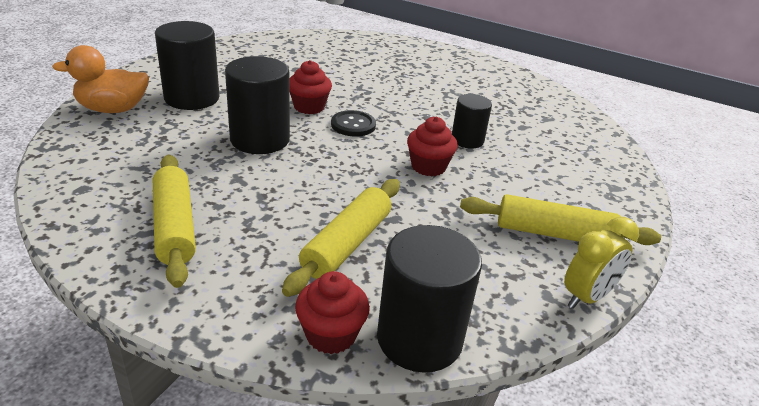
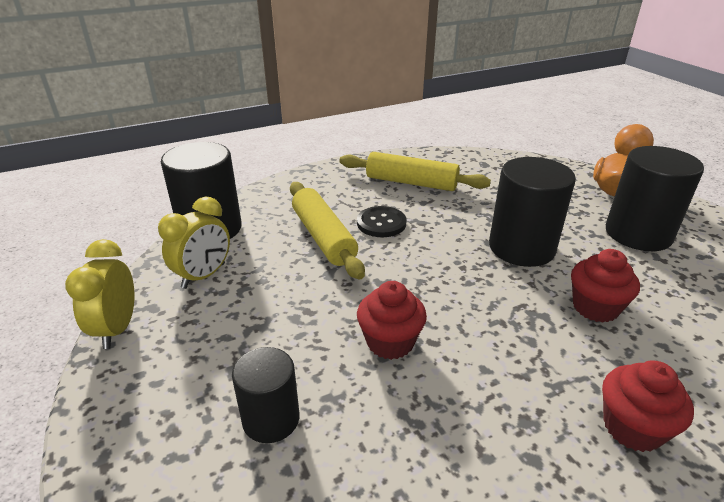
camera: 130 degrees right, 0 degrees up
(331, 334) = (256, 203): red cupcake -> red cupcake (632, 427)
(353, 125) = (528, 325): black button -> black button (381, 223)
(467, 140) = (427, 426): black cylinder -> black cylinder (271, 419)
(482, 290) = (204, 276): none -> yellow clock
(554, 233) = (191, 370): yellow rolling pin -> none

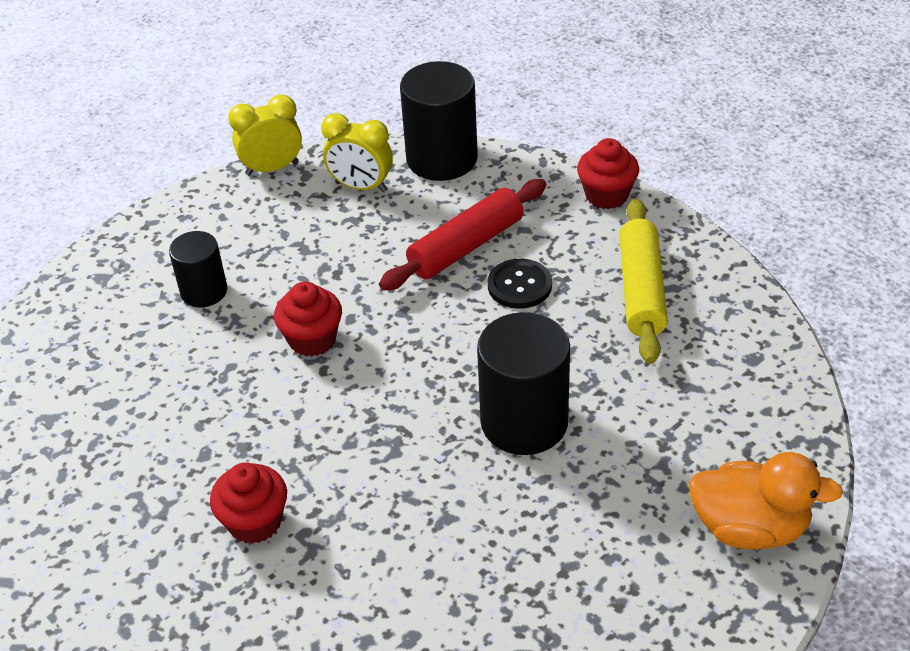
camera: 75 degrees right, 10 degrees up
(323, 237) = (466, 246): yellow rolling pin -> red rolling pin
(595, 307) = (426, 496): red cupcake -> red cupcake (606, 195)
(638, 234) = (621, 547): black cylinder -> none

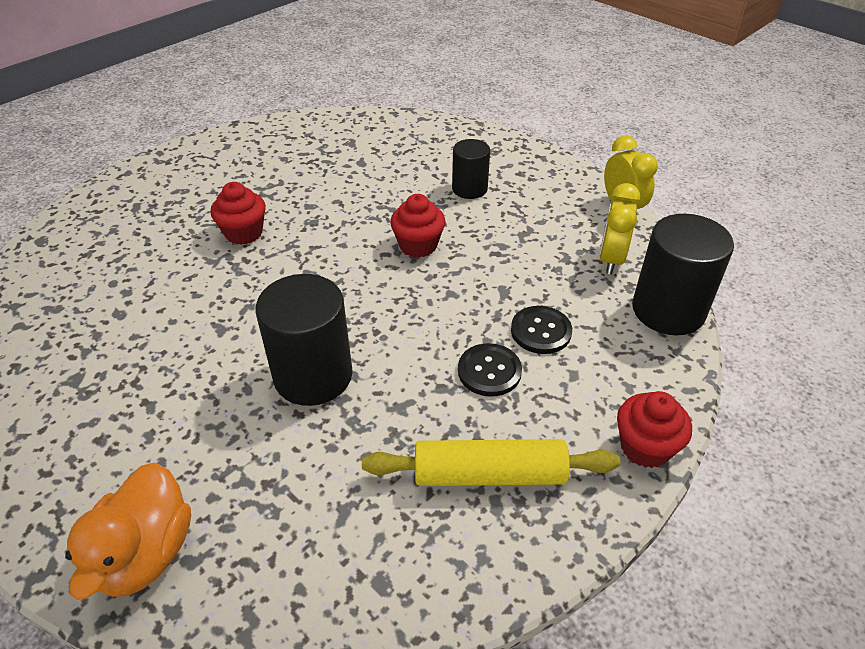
camera: 85 degrees right, 0 degrees up
(466, 246) = (541, 331): red rolling pin -> black button

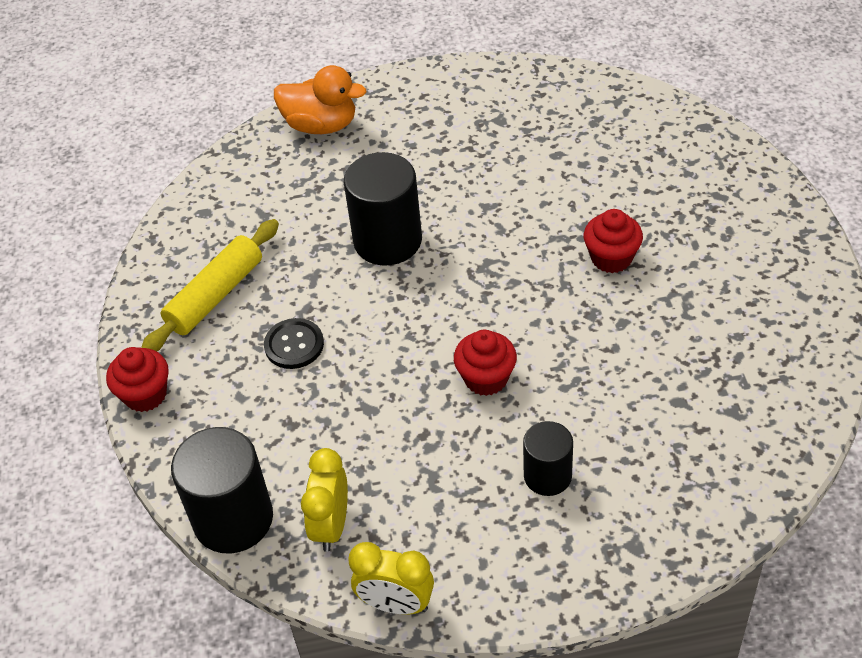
camera: 130 degrees right, 5 degrees up
(146, 553) = (321, 125): orange duck -> orange duck turned 150 degrees clockwise
(541, 331) = (300, 404): black button -> none
(611, 259) = (331, 525): yellow clock -> yellow clock turned 135 degrees counterclockwise

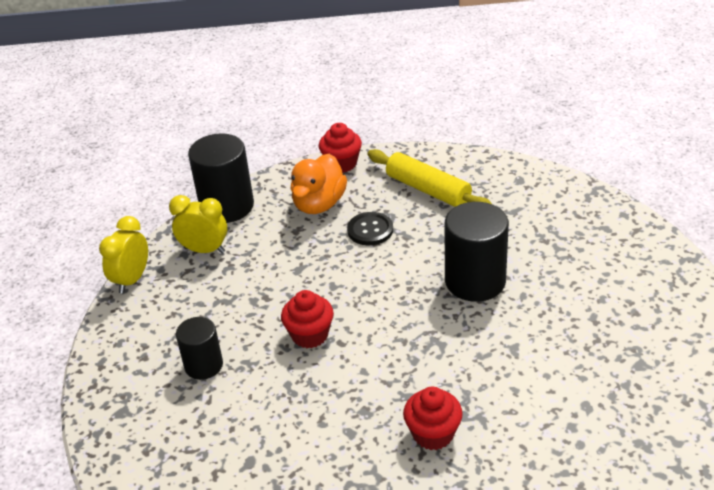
camera: 95 degrees right, 10 degrees down
(321, 125) = (628, 241): orange duck -> orange duck (319, 204)

